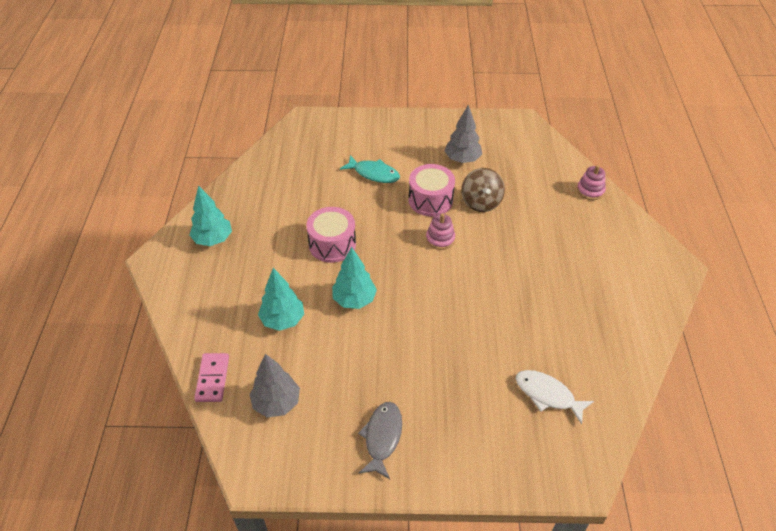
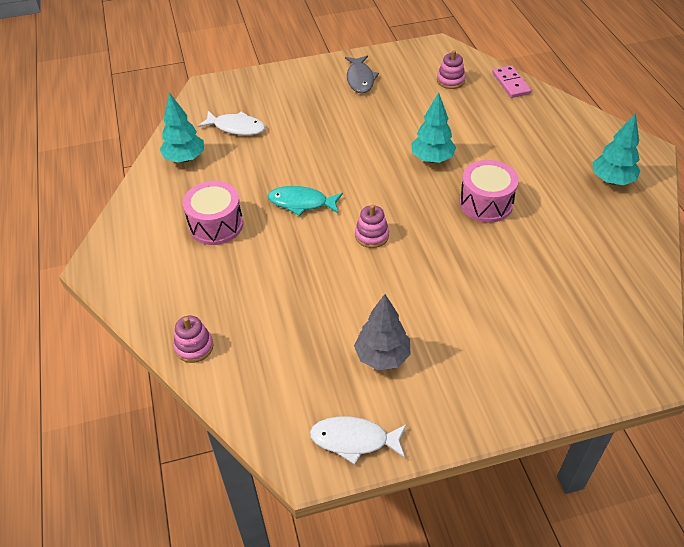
camera: 165 degrees right, 0 degrees up
(276, 403) = (450, 81): grey tree -> pink stacking toy
(283, 320) = (486, 130): turquoise tree -> turquoise tree (185, 158)
(374, 174) = (491, 302): turquoise fish -> turquoise fish (301, 203)
(430, 200) = (401, 281): pink drum -> pink drum (216, 225)
(481, 202) = (337, 294): brown spinning top -> none
(493, 125) = (354, 440): none -> white fish

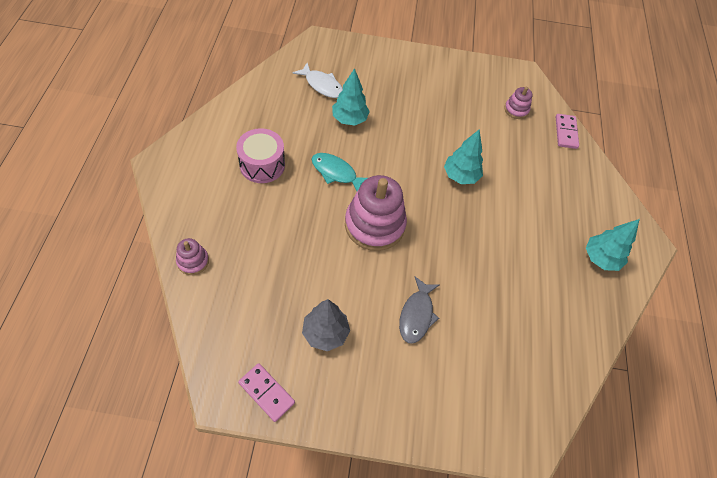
camera: 15 degrees right, 10 degrees up
(185, 158) = (269, 97): turquoise tree -> turquoise tree (349, 119)
(354, 440) = (266, 393): white fish -> pink domino
(360, 79) = (442, 79): grey fish -> grey fish (416, 315)
(371, 235) = (374, 225): pink stacking toy -> pink stacking toy, size x2.08
(486, 203) = (482, 235): pink drum -> none

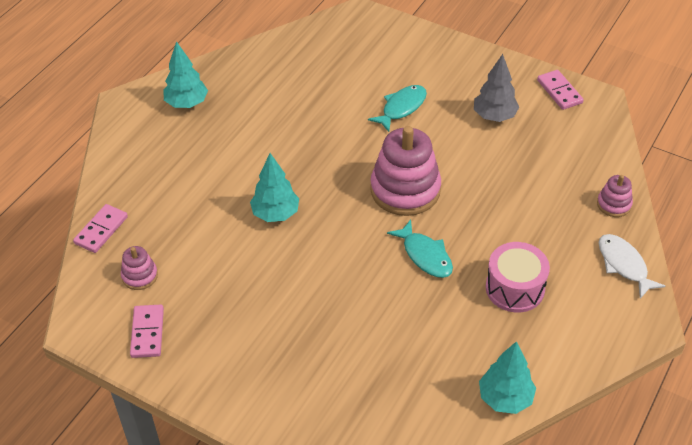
camera: 150 degrees left, 10 degrees down
(322, 85) = (394, 385): white fish -> white fish (624, 265)
(349, 119) = (377, 320): turquoise tree -> turquoise tree (505, 398)
(416, 315) = (402, 108): grey fish -> turquoise fish
(484, 79) = (147, 333): none -> pink domino

